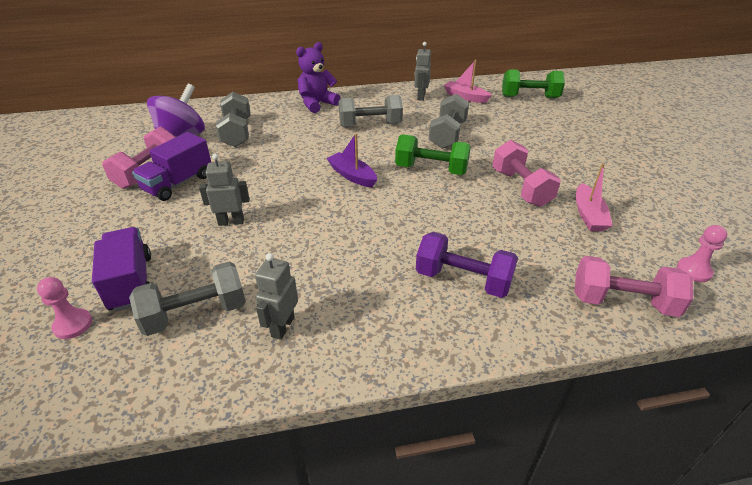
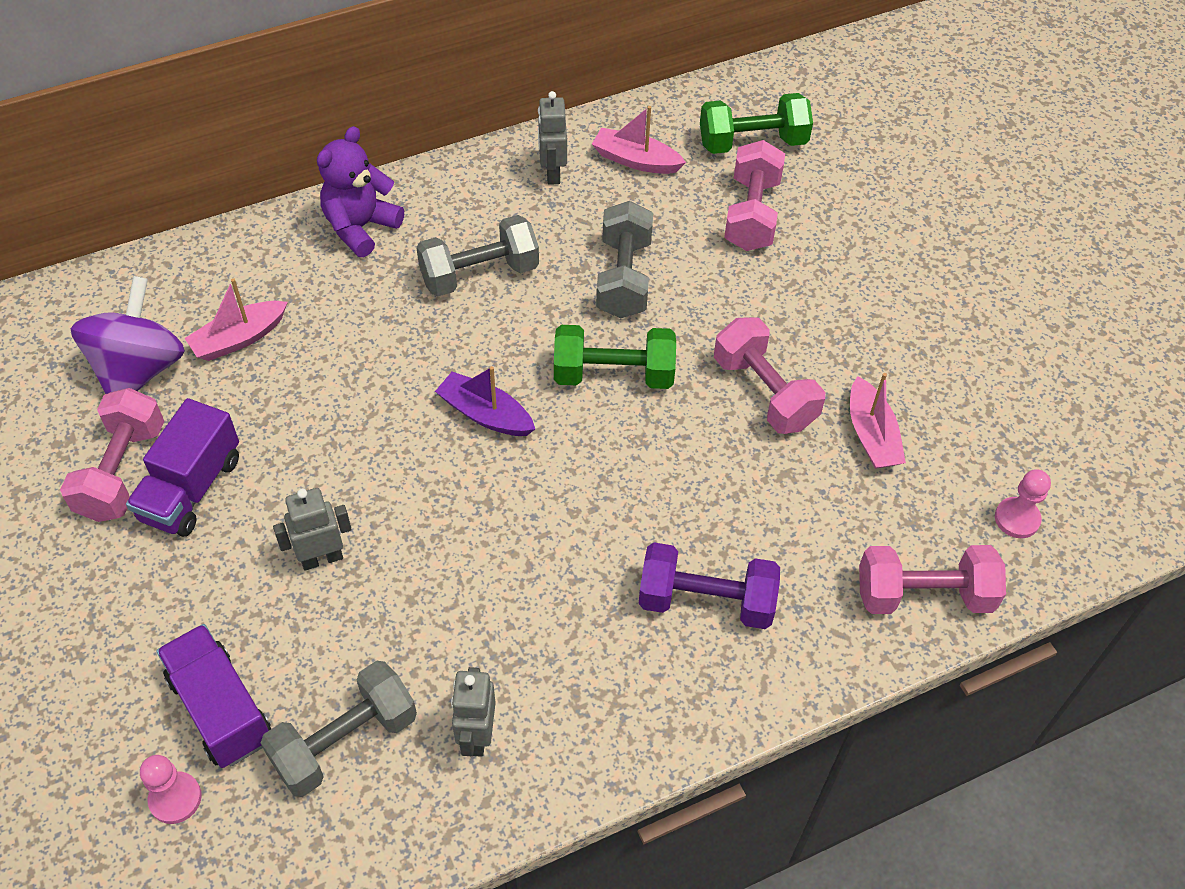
camera: 15 degrees left, 15 degrees up
(237, 133) = (239, 339): grey dumbbell -> pink boat
(525, 120) = (751, 214): none -> pink dumbbell

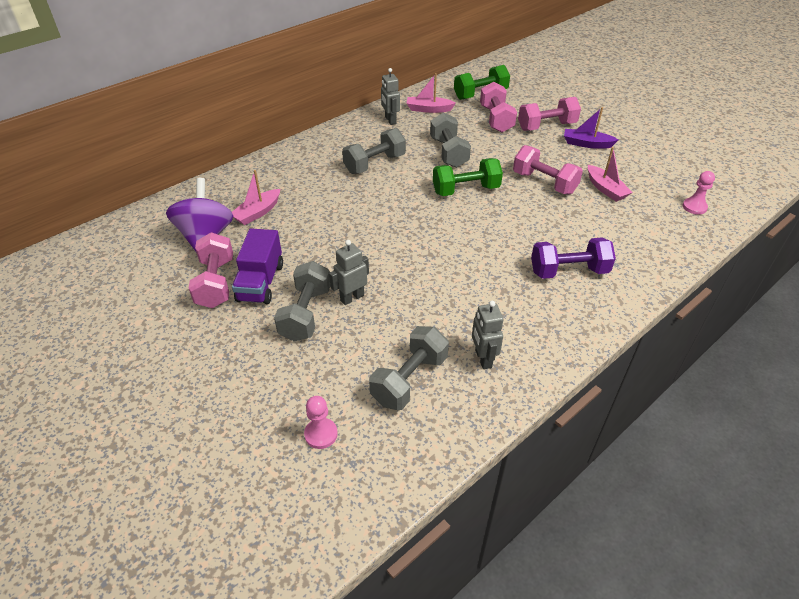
camera: 15 degrees left, 10 degrees down
(221, 709) = (327, 382): purple truck -> none
(238, 571) = (306, 314): none -> grey dumbbell
(360, 227) = (302, 157): purple teddy bear -> none
(485, 414) = (409, 218): purple boat -> purple boat (586, 144)
(923, 595) = (672, 245): pink dumbbell -> pink dumbbell (546, 126)

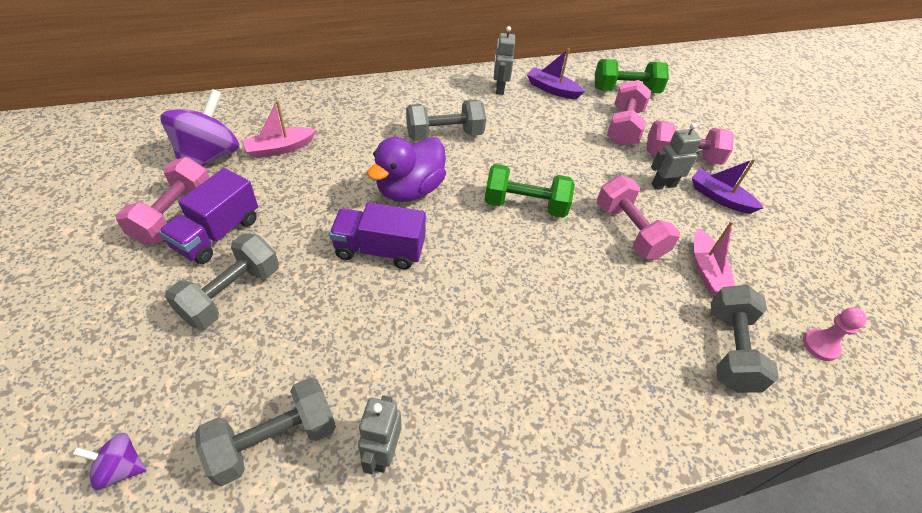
camera: 20 degrees right, 5 degrees up
(321, 434) = (120, 468): pink pawn -> purple spinning top
(352, 297) = (295, 294): grey robot -> grey robot (663, 185)
(378, 207) = (410, 190): none -> purple duck
(388, 251) = (380, 250): none -> purple truck
(428, 109) = (552, 89): pink boat -> purple boat
(448, 152) = (538, 150): grey dumbbell -> grey dumbbell (730, 349)
(568, 271) = (580, 371): purple dumbbell -> none

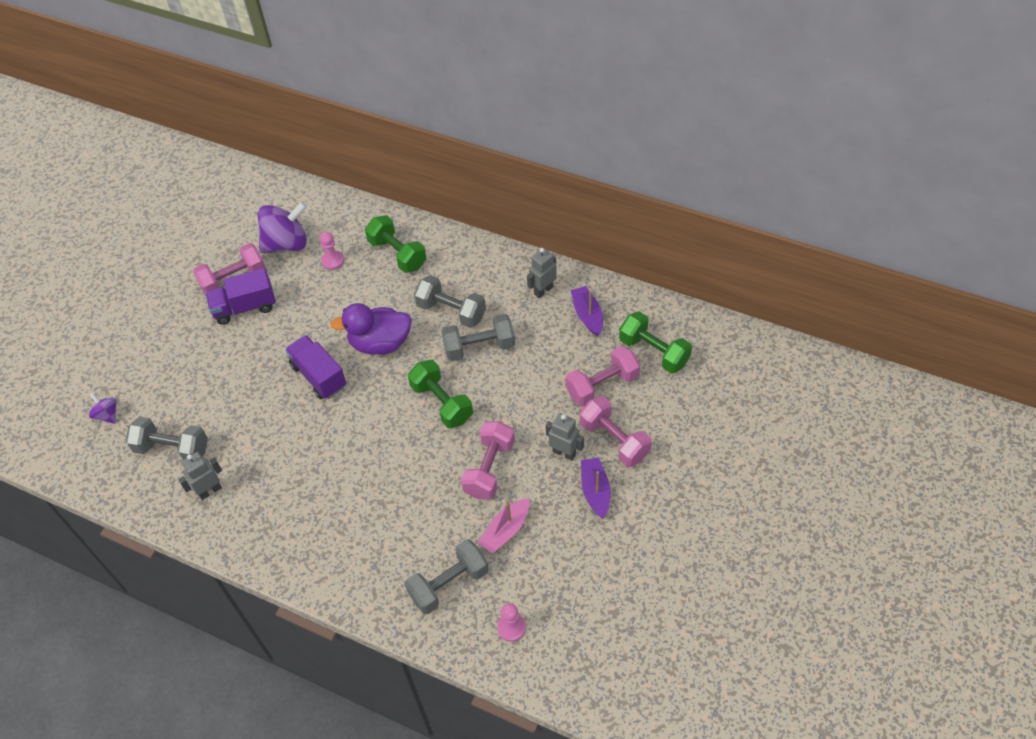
camera: 50 degrees right, 5 degrees up
(231, 294) = (220, 353): grey dumbbell -> grey dumbbell (479, 347)
(280, 148) = (333, 261): pink boat -> pink pawn
(342, 116) = (397, 254): none -> green dumbbell

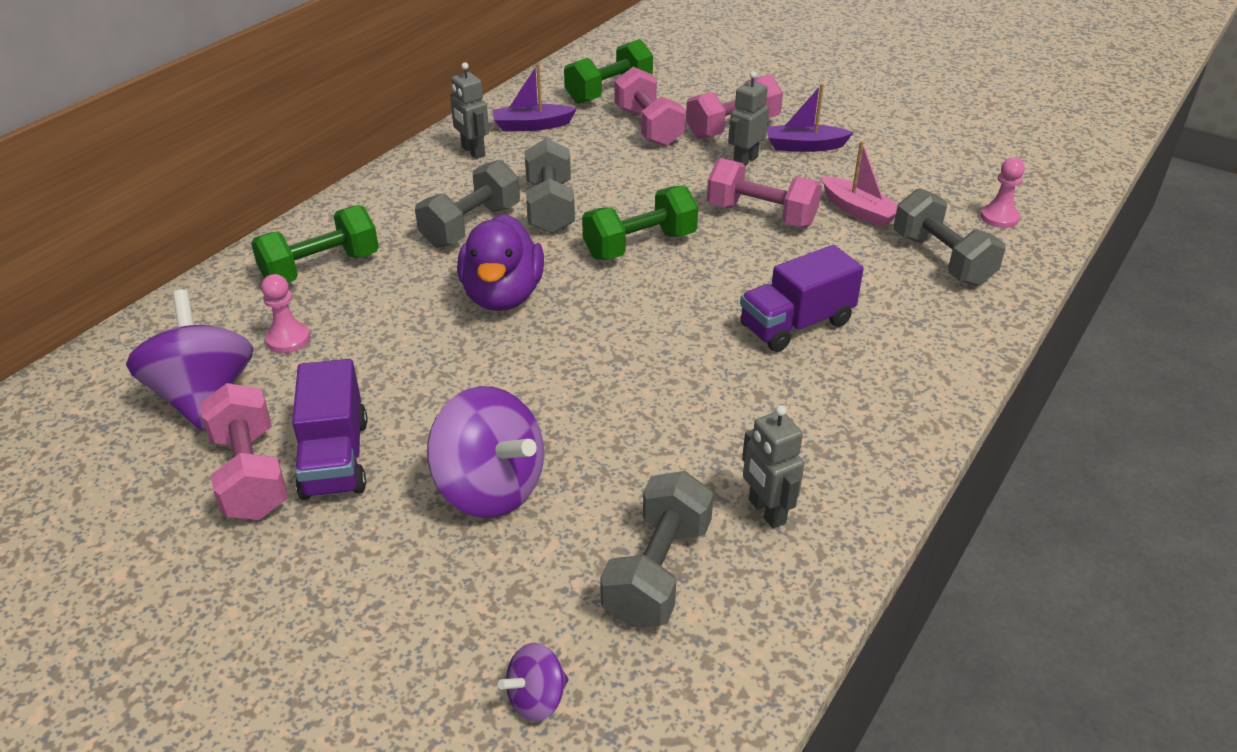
camera: 85 degrees left, 15 degrees down
(225, 372) = (490, 488): none -> purple spinning top
(319, 376) = (545, 365): purple truck -> purple truck (796, 324)

